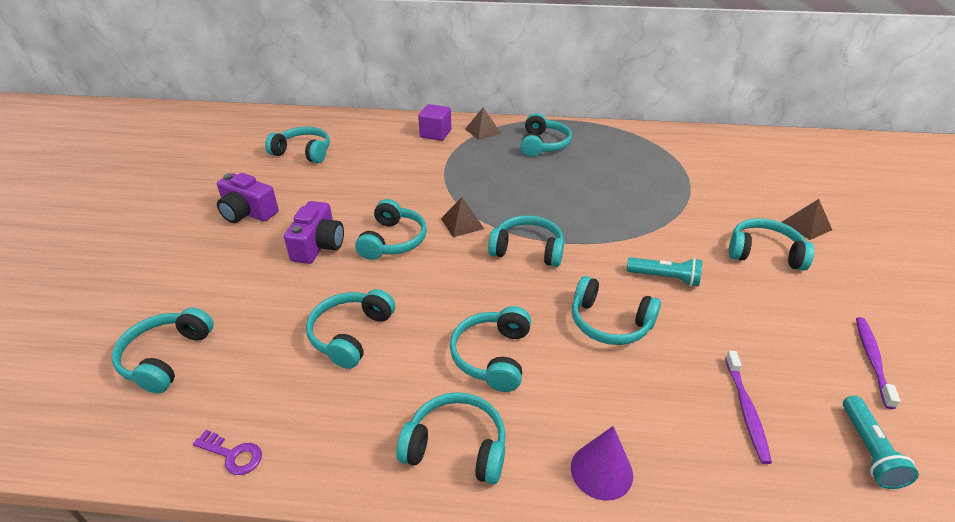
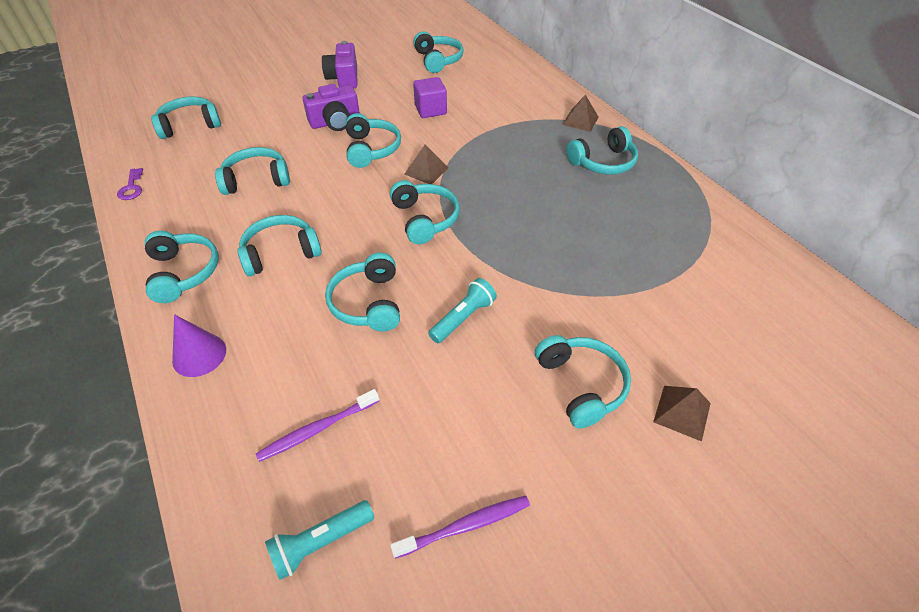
camera: 55 degrees right, 10 degrees up
(393, 240) = (371, 149): turquoise headphones -> turquoise headphones turned 75 degrees counterclockwise
(435, 134) = (541, 100): purple cube -> purple cube (430, 110)
(664, 278) = (463, 318): turquoise flashlight -> turquoise flashlight turned 120 degrees counterclockwise

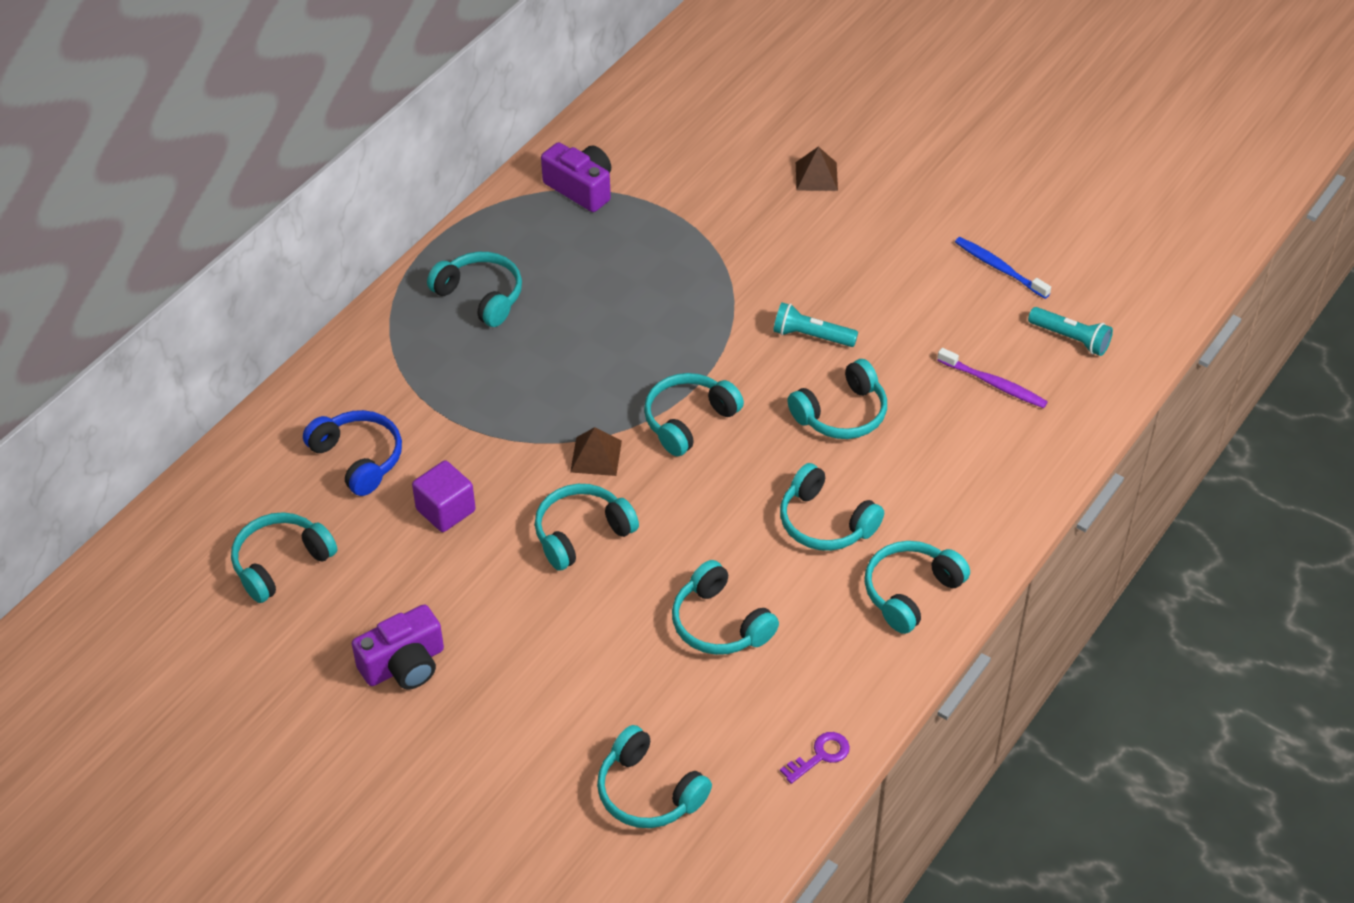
camera: 115 degrees left, 0 degrees up
(199, 355) = (990, 508): purple cone -> none
(335, 122) = (538, 609): purple camera -> purple camera (581, 188)
(466, 525) = (999, 268): purple toothbrush -> blue toothbrush
(491, 92) = (358, 458): none -> blue headphones
(580, 120) = (389, 340): brown pyramid -> none
(581, 385) = (831, 238): turquoise headphones -> none

